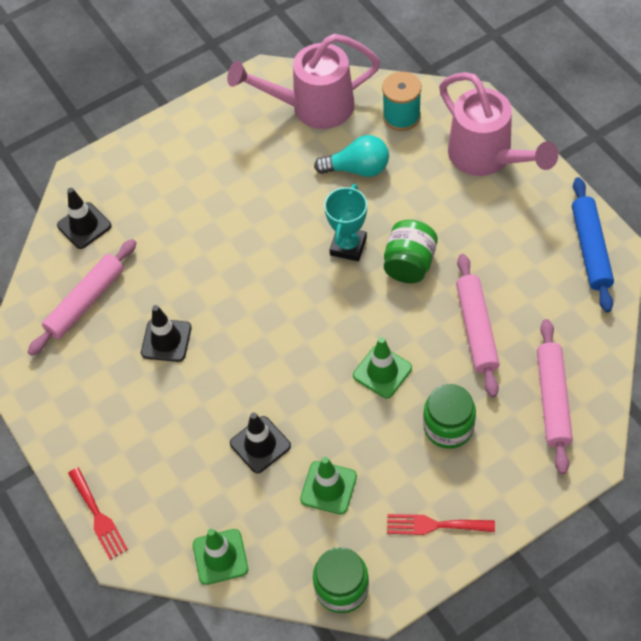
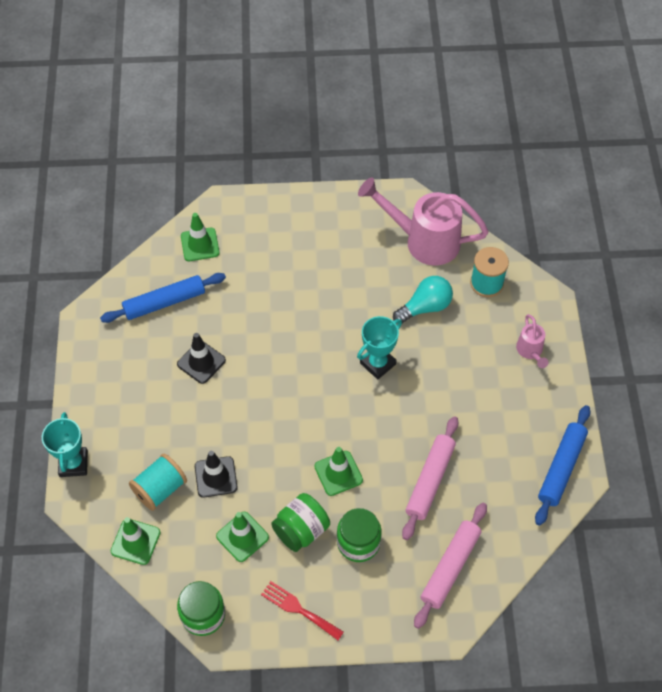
camera: 25 degrees right, 0 degrees up
(84, 226) = (200, 244): black traffic cone -> green traffic cone
(86, 302) = (164, 302): pink rolling pin -> blue rolling pin
(98, 516) = (73, 464): red fork -> turquoise trophy
(210, 489) = (160, 489): none -> turquoise spool
(357, 169) = (425, 307): turquoise light bulb -> turquoise light bulb turned 60 degrees counterclockwise
(409, 264) = (414, 402): green jar -> green jar (301, 530)
(487, 158) = (530, 351): pink watering can -> pink watering can, size x0.48

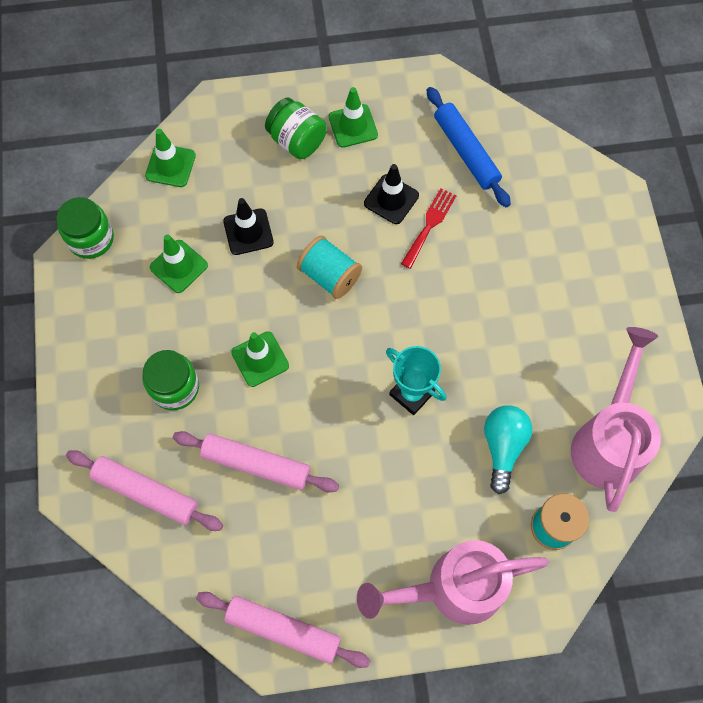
camera: 85 degrees right, 10 degrees up
(73, 464) = (256, 96): turquoise trophy -> none
(160, 489) = (231, 180): turquoise spool -> turquoise spool (329, 276)
(200, 244) = (553, 177): green traffic cone -> green traffic cone (353, 126)
(298, 609) = (96, 331): red fork -> red fork (429, 225)
(301, 530) = (188, 325): green jar -> green jar (297, 141)
(425, 307) = (503, 447): turquoise light bulb -> turquoise light bulb turned 135 degrees counterclockwise
(530, 351) = (453, 588): pink watering can -> pink watering can, size x2.10
(561, 468) = (283, 630): blue rolling pin -> pink rolling pin

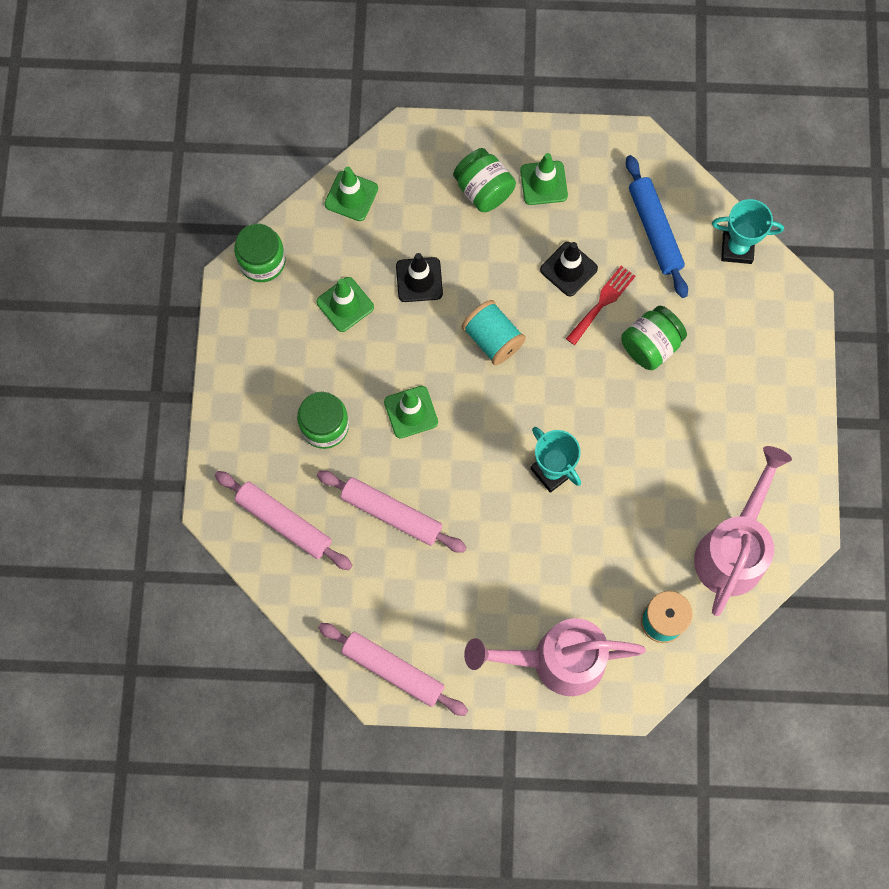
camera: 10 degrees right, 5 degrees up
(484, 257) = (650, 345): none -> green jar
(503, 447) = (630, 538): turquoise light bulb -> none
(546, 156) = (737, 248): none -> turquoise trophy

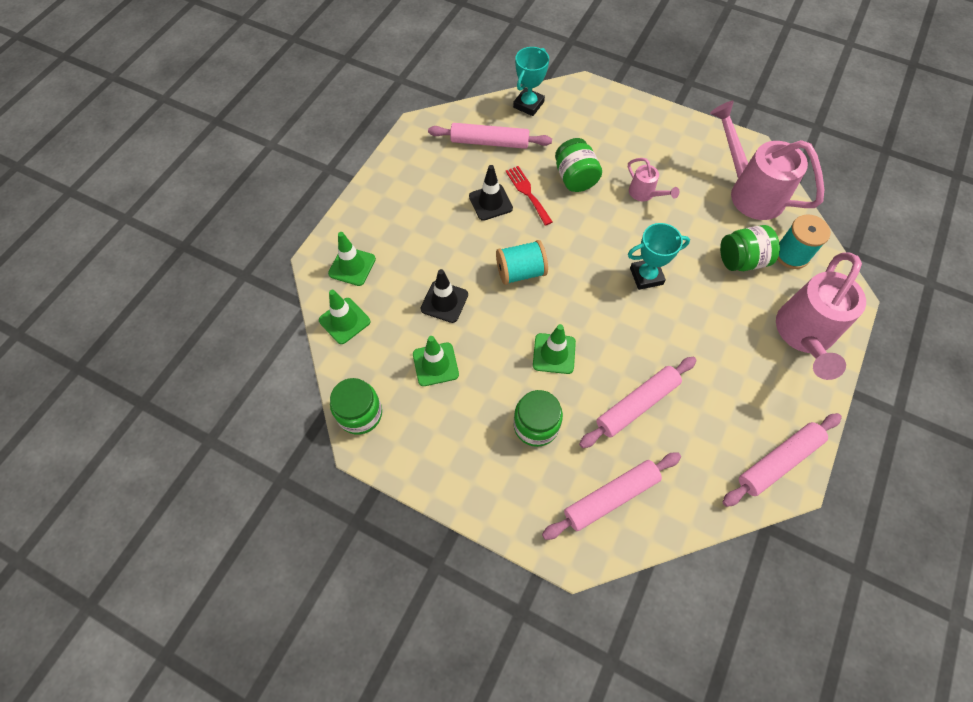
camera: 65 degrees left, 10 degrees down
(483, 190) = (396, 229): green jar -> green jar (741, 260)
(543, 183) = (414, 190): green traffic cone -> green traffic cone (352, 266)
(654, 230) = (489, 142): blue rolling pin -> pink rolling pin
(667, 430) = (644, 194): none -> pink watering can

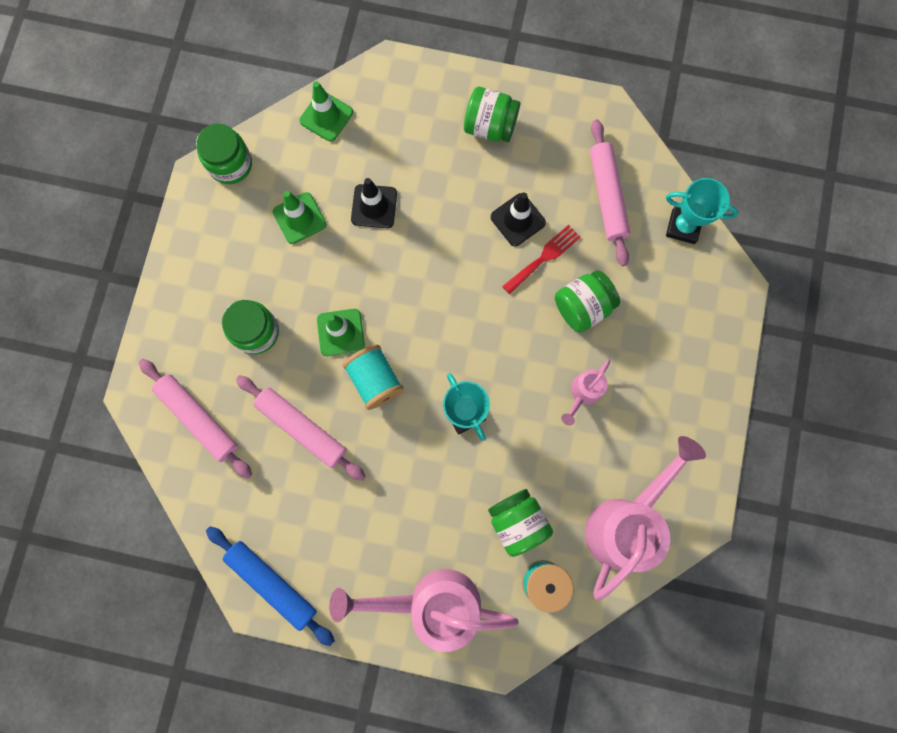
camera: 75 degrees right, 15 degrees up
(352, 266) = (392, 102): green traffic cone -> none
(403, 202) = (490, 126): none -> green jar
(520, 272) = (432, 275): turquoise spool -> turquoise spool (375, 380)
(778, 462) = (272, 584): pink rolling pin -> blue rolling pin

